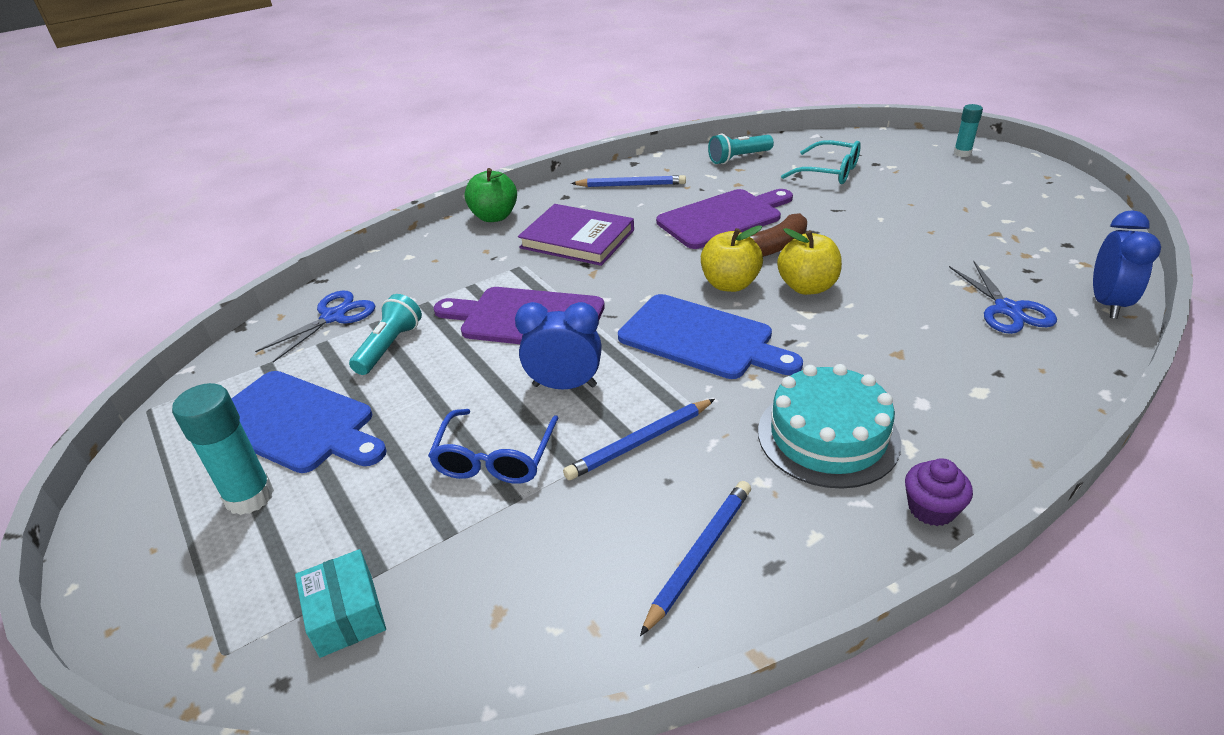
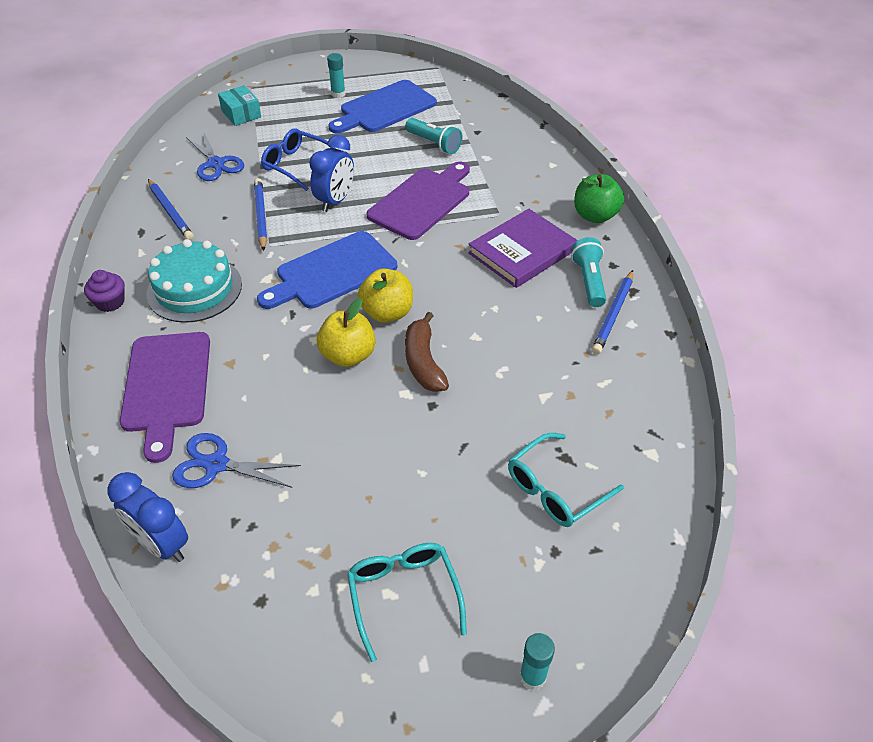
camera: 110 degrees right, 10 degrees up
(250, 497) = (338, 94): turquoise glue stick -> turquoise glue stick, size x0.61
(333, 317) = (487, 127): blue scissors -> blue scissors (216, 164)
(346, 614) = (241, 114): turquoise box -> turquoise box turned 60 degrees clockwise
(723, 218) = (501, 353): purple cutting board -> purple cutting board (166, 386)
(738, 158) = (639, 424): turquoise flashlight -> turquoise flashlight (589, 281)
(978, 198) = (403, 595): none -> turquoise glasses

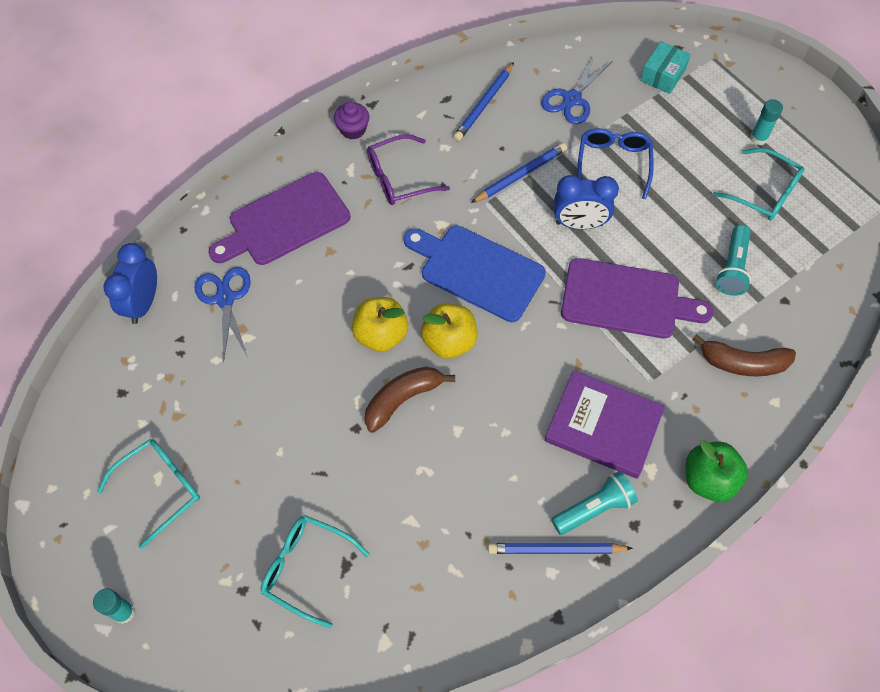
camera: 65 degrees right, 15 degrees up
(194, 289) = (399, 178): turquoise cake -> purple glasses
(385, 108) = (764, 193): blue cutting board -> turquoise glasses
(513, 167) = (742, 363): none -> brown banana

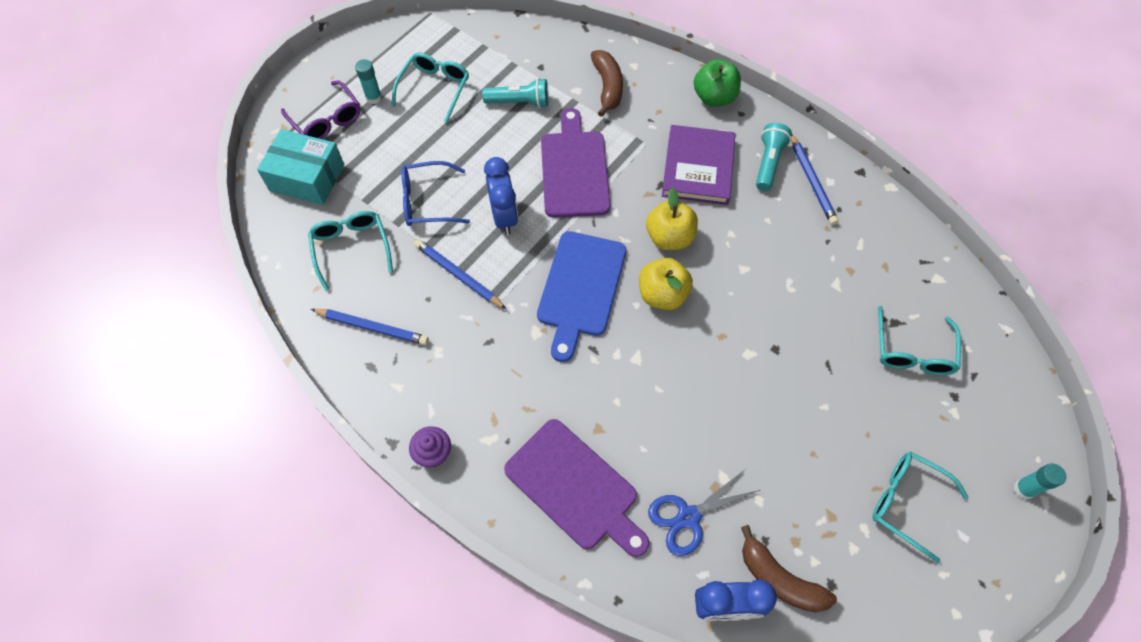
camera: 105 degrees left, 0 degrees up
(381, 335) = (676, 353): yellow apple -> yellow apple (669, 237)
(399, 178) = (489, 386): purple glasses -> purple glasses (326, 120)
(403, 399) = (733, 318): brown banana -> brown banana (779, 579)
(572, 99) = (351, 248): blue scissors -> turquoise glasses
(594, 508) = (768, 163): turquoise flashlight -> turquoise flashlight turned 60 degrees clockwise
(663, 75) = (307, 177): turquoise box -> turquoise box, size x1.55

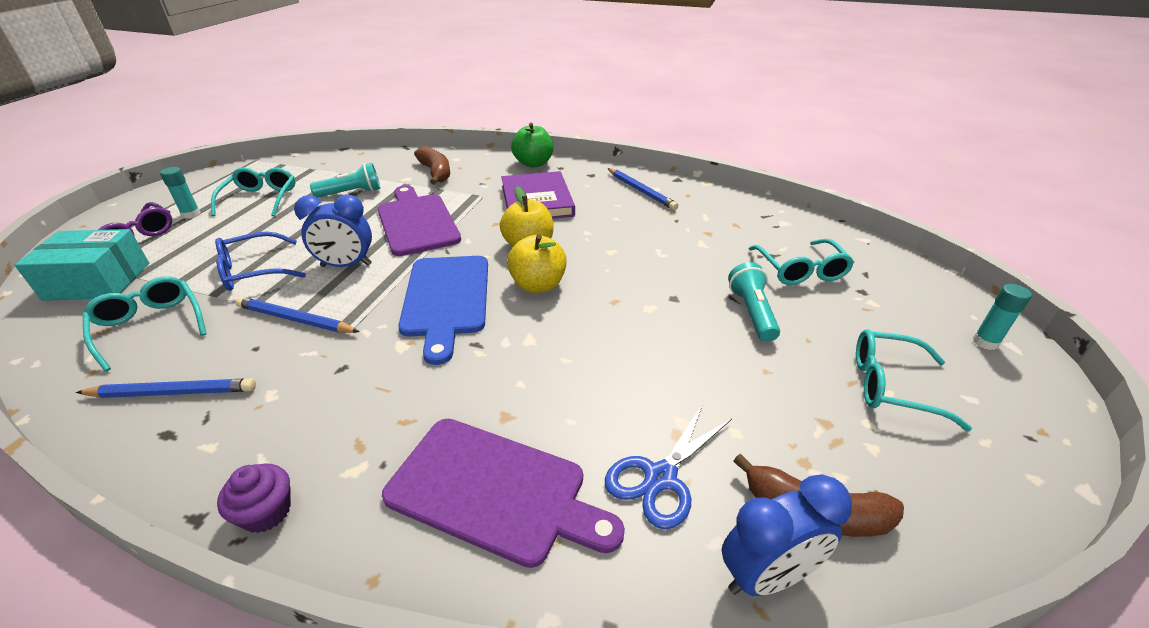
camera: 20 degrees left, 25 degrees down
(504, 217) = (346, 265): blue clock -> blue clock turned 120 degrees clockwise
(768, 163) = (598, 188): turquoise flashlight -> turquoise flashlight (752, 312)

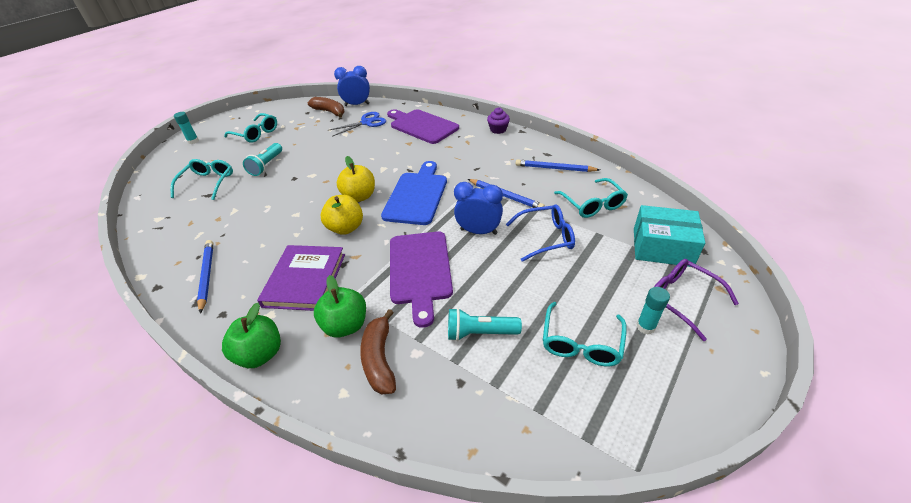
camera: 160 degrees left, 5 degrees up
(474, 182) = (345, 325): none -> green apple

